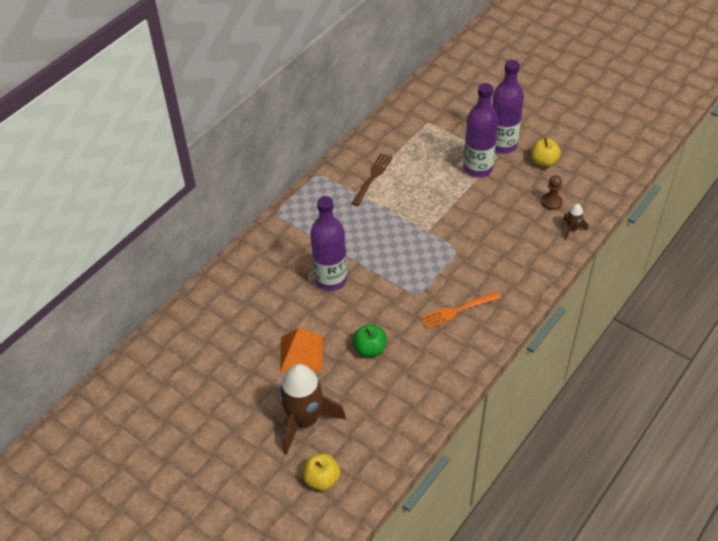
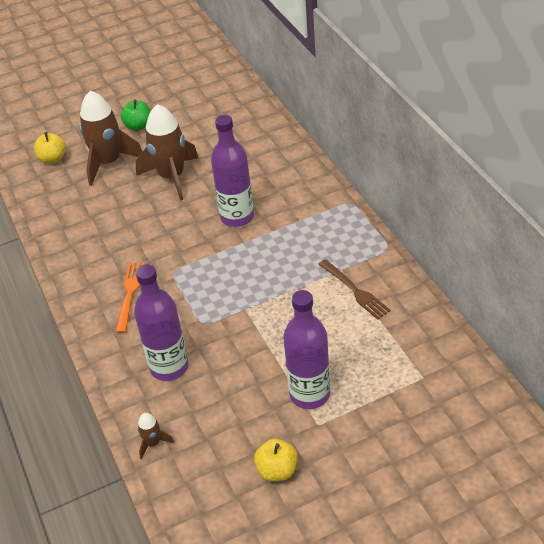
camera: 120 degrees right, 5 degrees down
(301, 353) = (172, 177): orange pyramid -> brown rocket
(370, 349) = (140, 219): green apple -> green apple (138, 126)
(502, 145) = (334, 439): purple bottle -> purple bottle (169, 367)
(551, 202) = (206, 443): brown pawn -> none

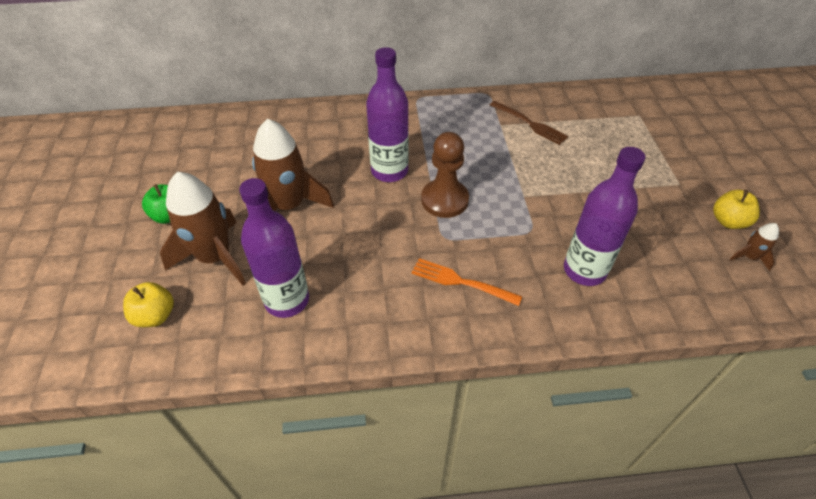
camera: 75 degrees left, 5 degrees up
(153, 443) = (686, 305): brown rocket -> brown rocket (749, 257)
(217, 260) = (444, 200): none -> brown pawn
(309, 394) = (644, 180): purple bottle -> purple bottle (287, 300)
(355, 291) = (530, 124): brown fork -> brown fork turned 60 degrees clockwise

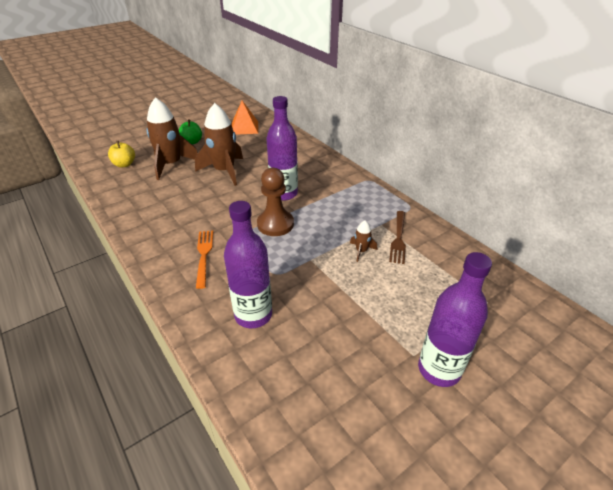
camera: 60 degrees right, 10 degrees down
(190, 148) = (244, 128): none -> orange pyramid
(287, 300) = (153, 196): purple bottle -> purple bottle (439, 369)
(728, 221) = (391, 408): yellow apple -> none
(749, 257) = (350, 437): brown rocket -> brown rocket (361, 251)

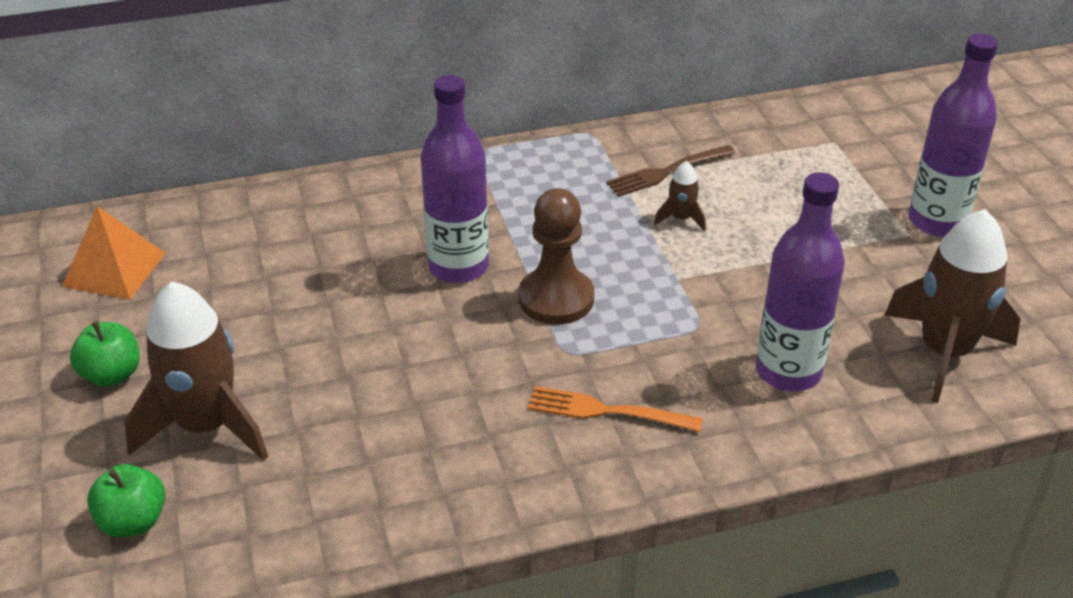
camera: 70 degrees left, 0 degrees up
(124, 164) = (133, 522): yellow apple -> green apple
(224, 171) = (307, 337): brown rocket -> brown rocket (944, 352)
(398, 238) = (667, 172): brown fork -> brown fork turned 120 degrees clockwise

